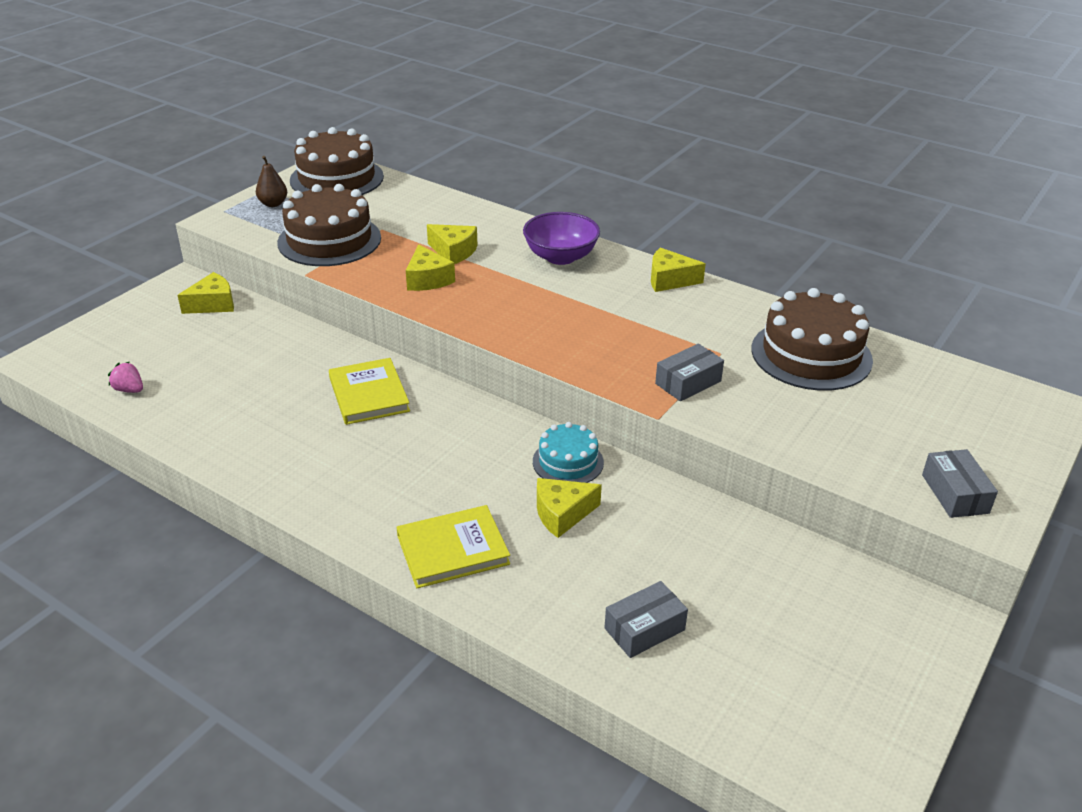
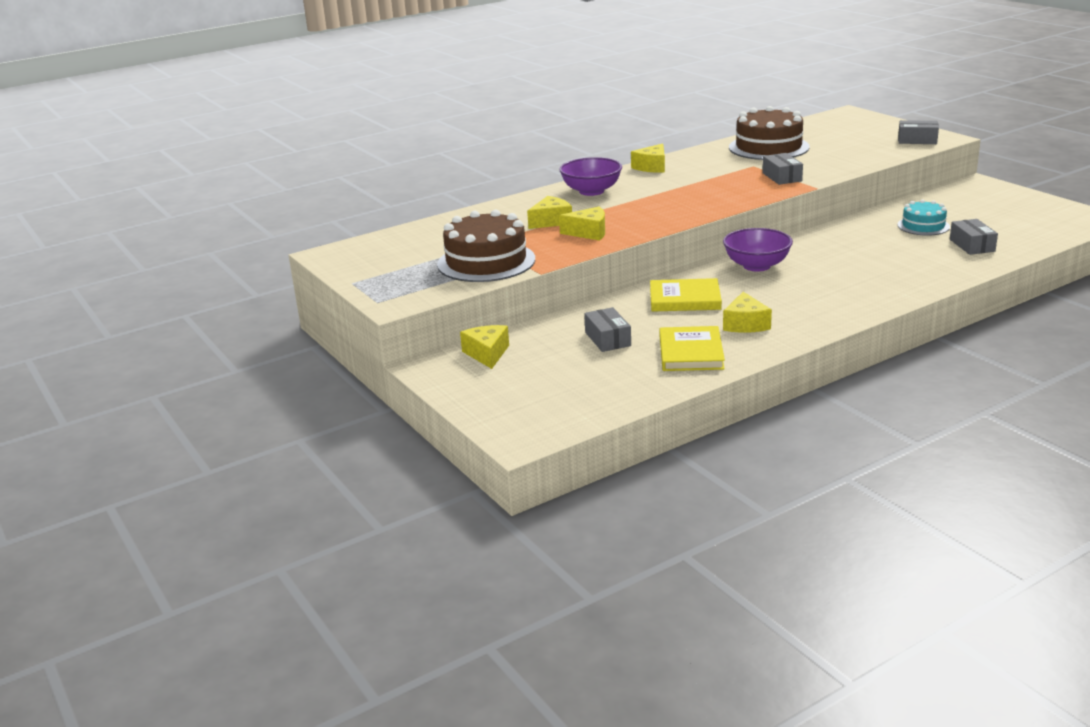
camera: 65 degrees left, 10 degrees down
(129, 390) = (611, 394): pink strawberry -> none
(255, 364) = (608, 339): none -> grey box
(273, 204) = (387, 280): brown pear -> none
(336, 178) = (364, 253): brown cake -> none
(453, 550) = (884, 286): yellow book -> yellow book (691, 352)
(485, 431) = (756, 266): none -> purple bowl
(562, 514) = (859, 253): yellow cheese -> yellow cheese (745, 324)
(568, 462) = (805, 246): turquoise cake -> turquoise cake (923, 226)

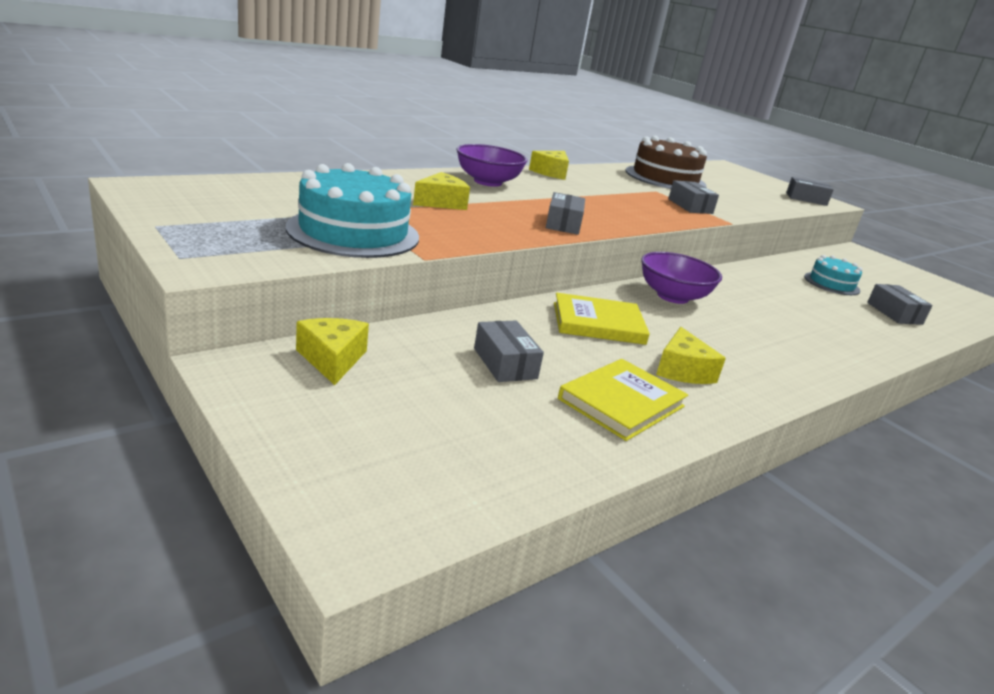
camera: 10 degrees left, 0 degrees up
(486, 262) = (353, 232): brown cake -> turquoise cake
(588, 232) = (486, 222): yellow cheese -> none
(654, 221) = (563, 224): none -> grey box
(691, 352) = (621, 403): yellow book -> yellow book turned 45 degrees clockwise

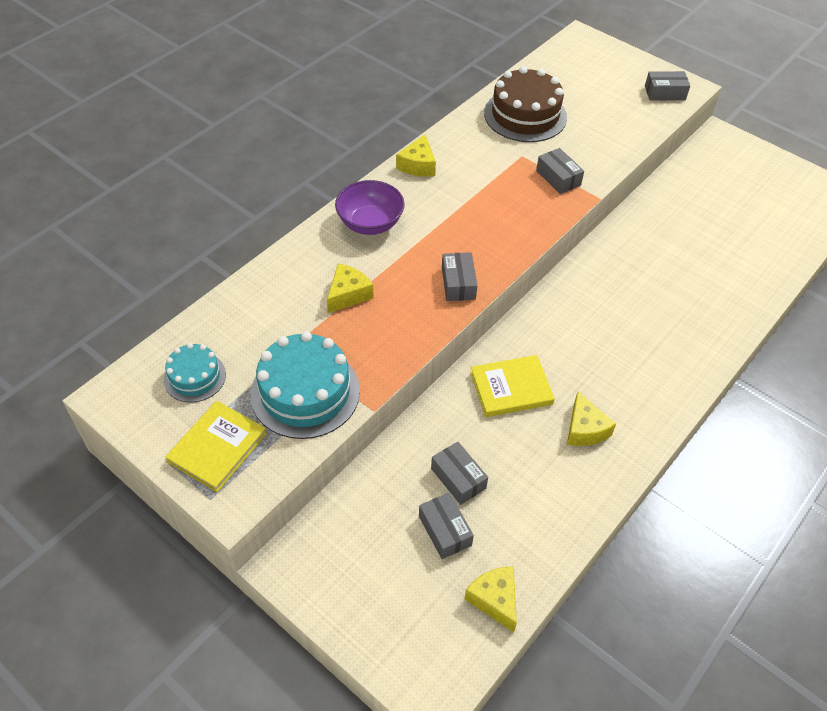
camera: 10 degrees left, 25 degrees up
(332, 359) = (341, 527): yellow cheese -> yellow cheese (494, 600)
(621, 403) = (549, 492): yellow book -> yellow book (217, 448)
(672, 296) = (561, 314): purple bowl -> none
(831, 283) = (694, 221): turquoise cake -> turquoise cake (195, 377)
(894, 313) = (747, 254): grey box -> grey box (445, 530)

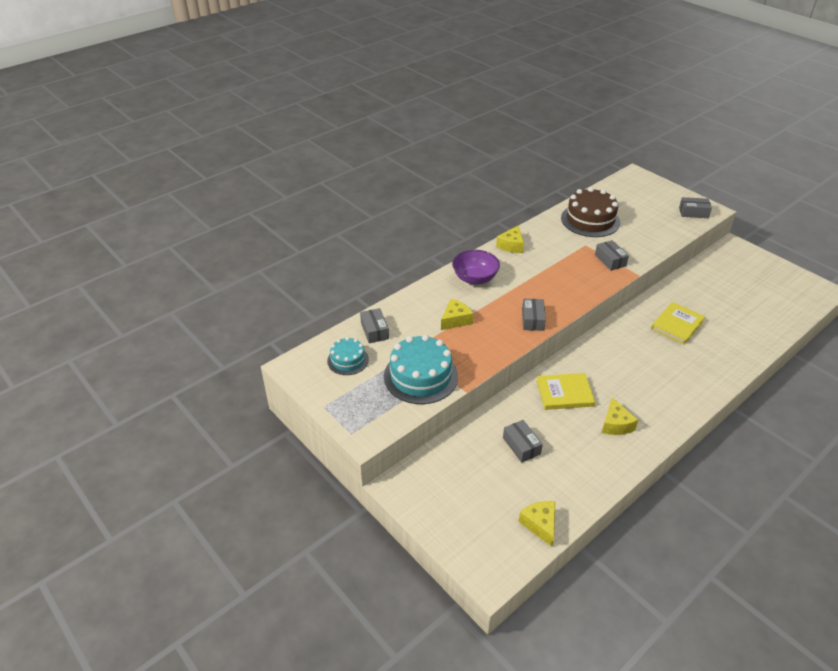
camera: 10 degrees right, 10 degrees down
(217, 448) = (359, 403): yellow book -> yellow book (677, 325)
(445, 530) = (509, 477): grey box -> grey box (374, 331)

